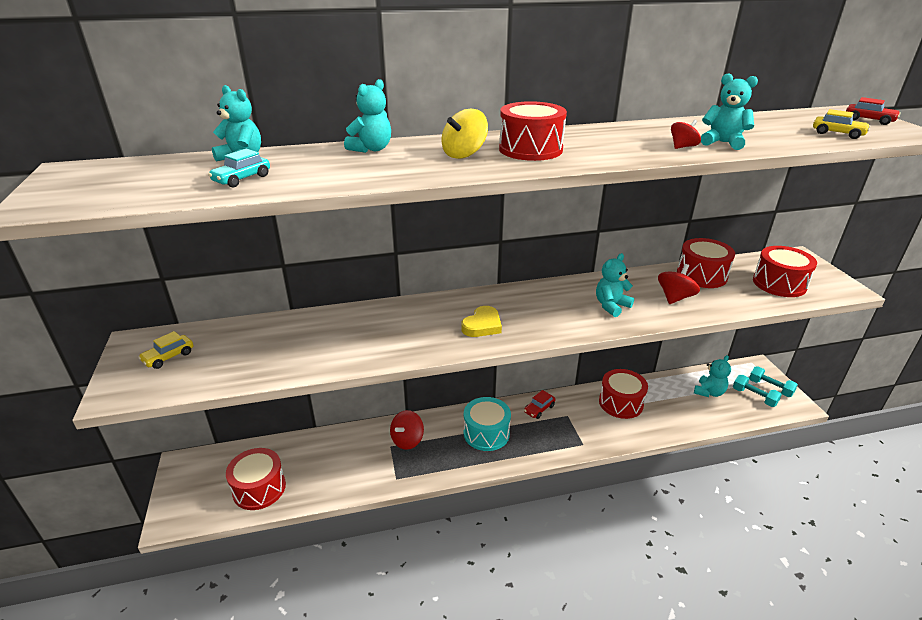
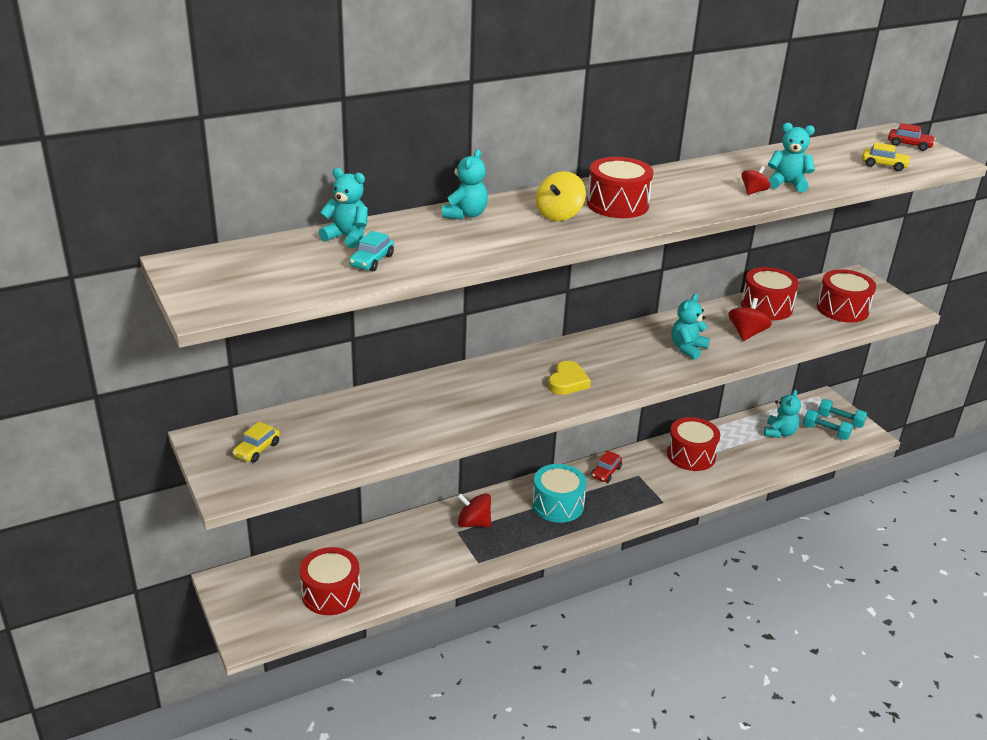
camera: 15 degrees left, 0 degrees up
(407, 440) = (473, 523): red spinning top -> red spinning top turned 90 degrees clockwise

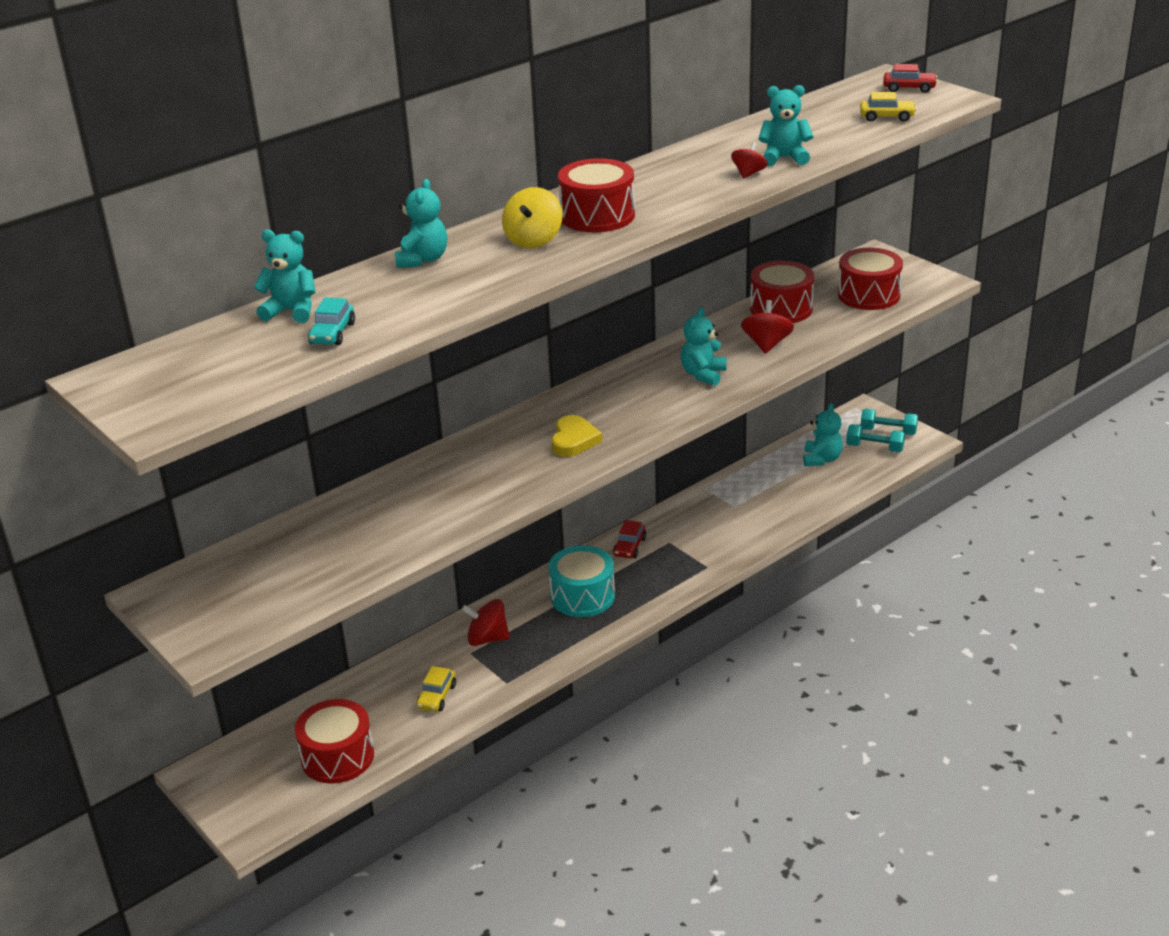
camera: 10 degrees left, 0 degrees up
(257, 450) = (224, 593): yellow car -> yellow car (436, 696)
(691, 455) = (725, 506): red drum -> none

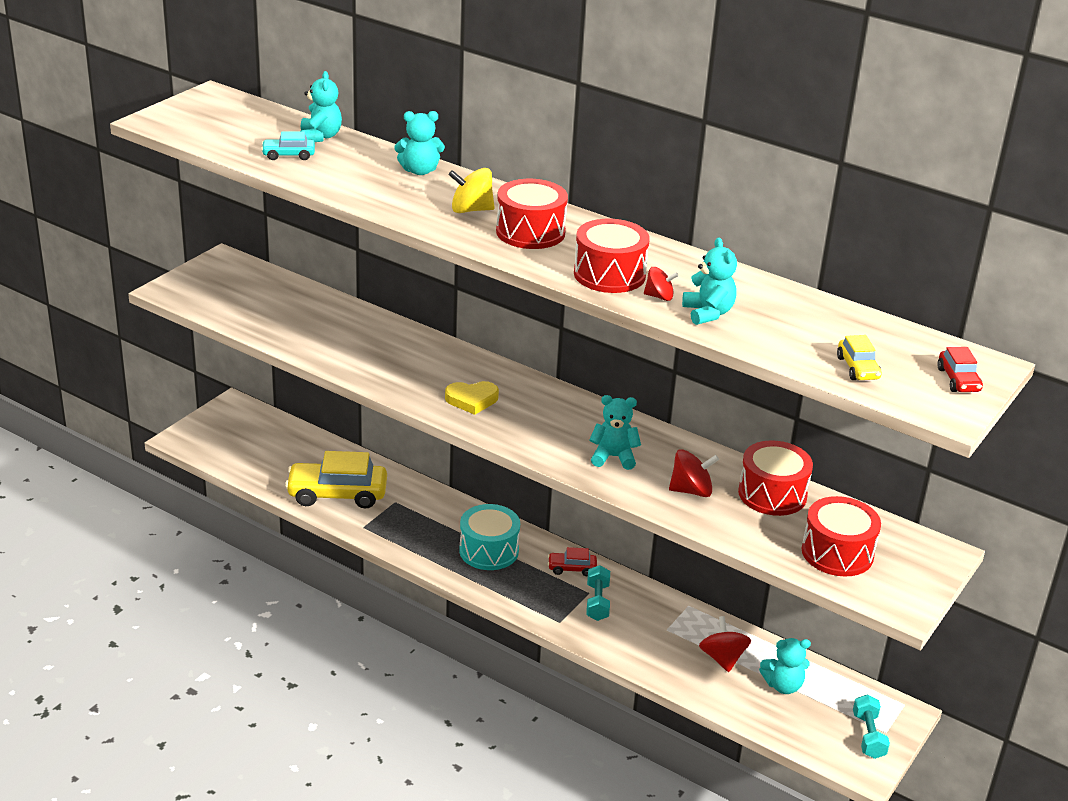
camera: 70 degrees right, 0 degrees up
(337, 757) = (260, 460): red drum -> red drum (609, 274)
(436, 696) = (337, 494): yellow car -> yellow car, size x2.12
(487, 639) = (415, 507): red spinning top -> red spinning top (722, 658)
(874, 448) = (827, 726): turquoise dumbbell -> turquoise dumbbell (597, 602)

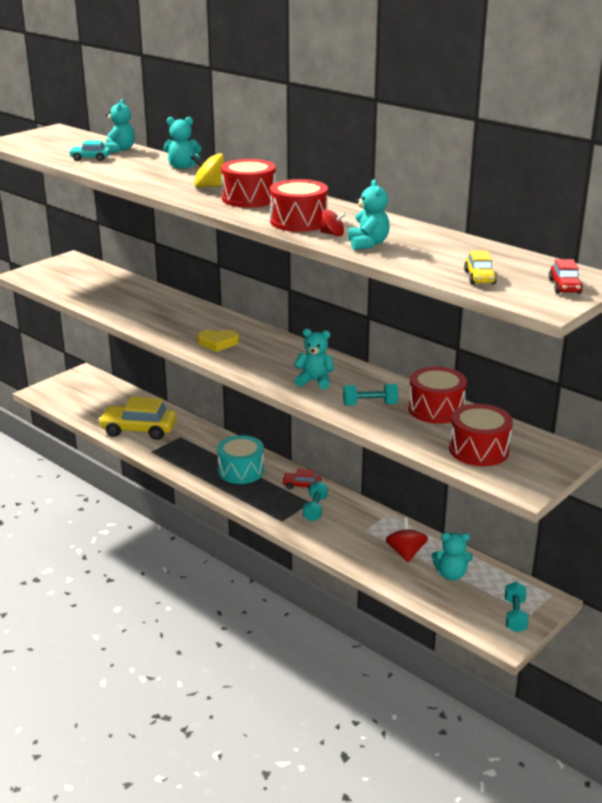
camera: 10 degrees right, 5 degrees down
(691, 490) = (370, 404): red spinning top -> turquoise dumbbell

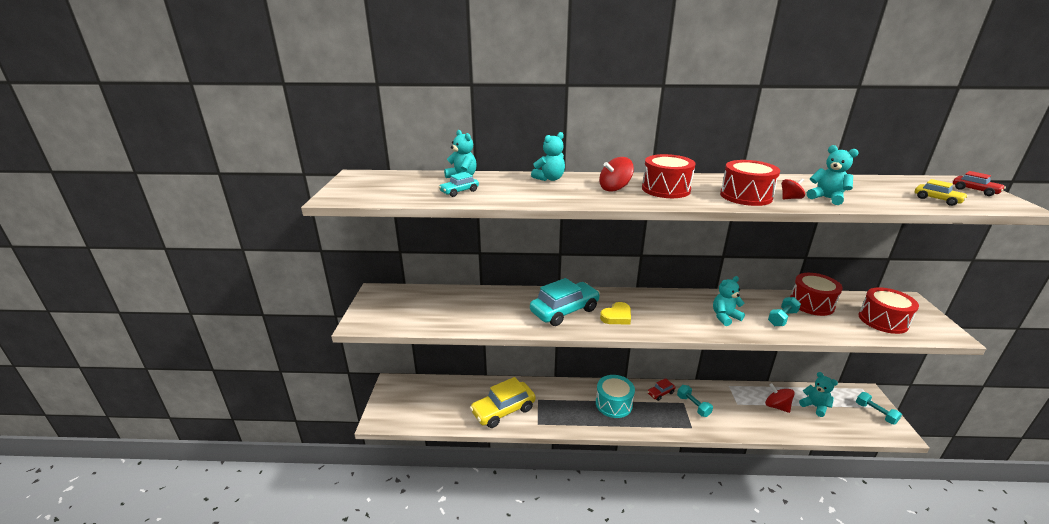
camera: 40 degrees left, 0 degrees up
(183, 323) = (564, 311): none -> turquoise car
(209, 187) = (614, 188): yellow spinning top -> red spinning top
(451, 574) = (815, 406): turquoise teddy bear -> turquoise teddy bear turned 90 degrees counterclockwise

